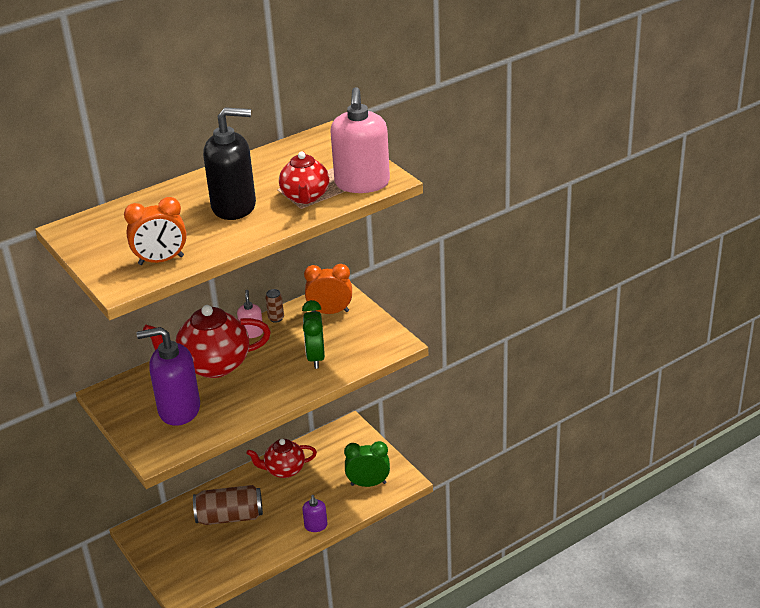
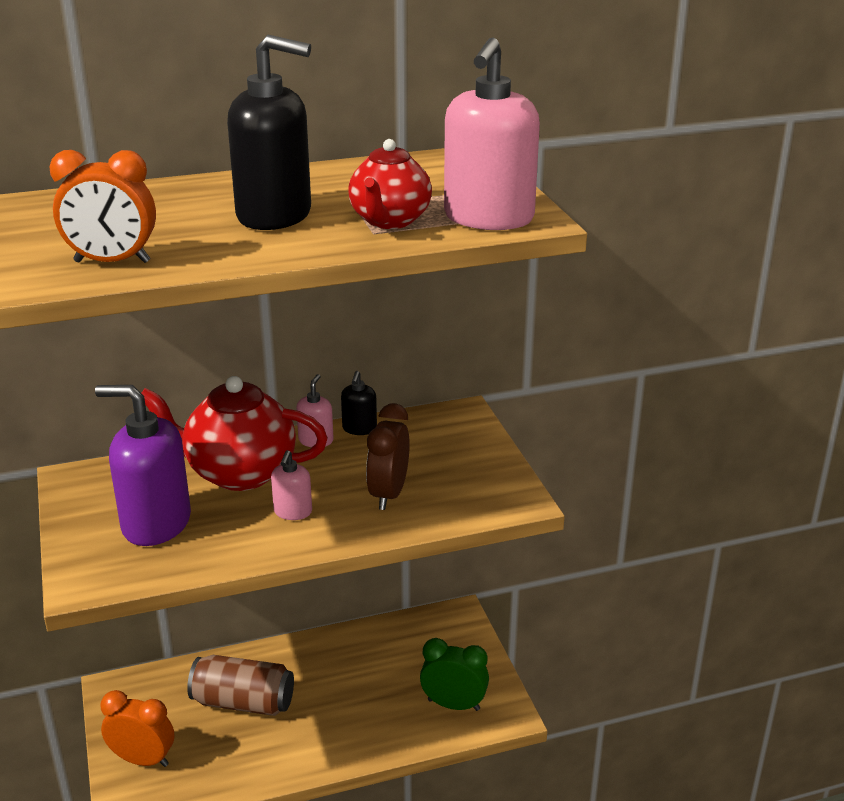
camera: 15 degrees right, 5 degrees down
(261, 382) = (293, 512): none -> pink soap dispenser
(276, 318) = (359, 429): brown can -> black soap dispenser
(284, 470) = (345, 654): red teapot -> none
(316, 357) = (388, 494): green clock -> brown clock
(316, 526) = (354, 749): purple soap dispenser -> none
(330, 312) = (439, 436): orange clock -> orange clock (143, 759)

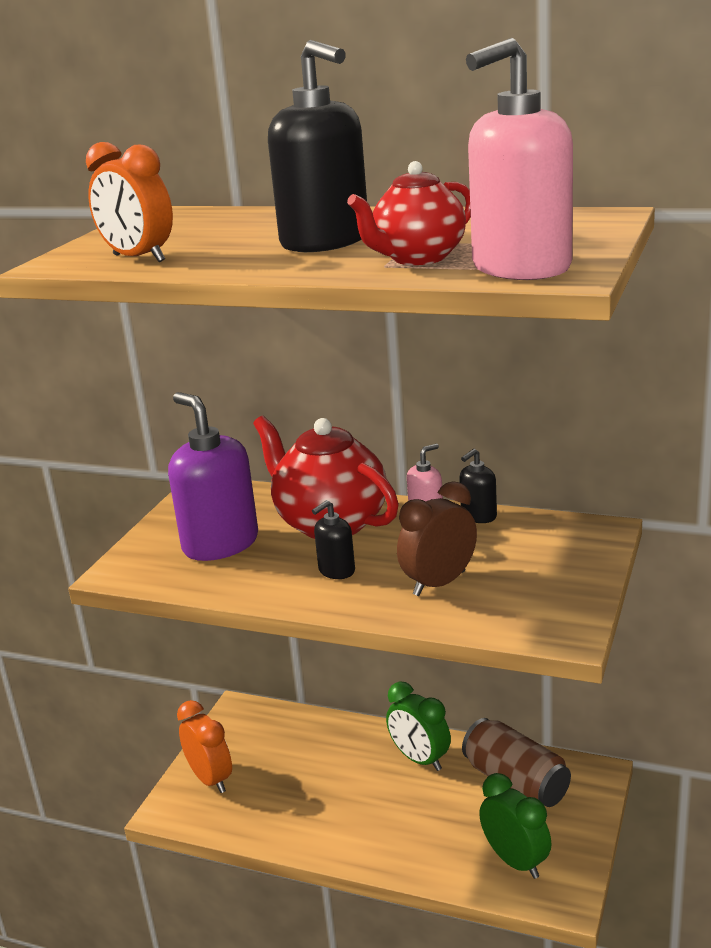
camera: 40 degrees right, 5 degrees down
(243, 702) = (326, 768): brown can -> brown can (516, 782)
(293, 512) = (336, 571): pink soap dispenser -> black soap dispenser
(317, 661) = (420, 759): none -> green clock

